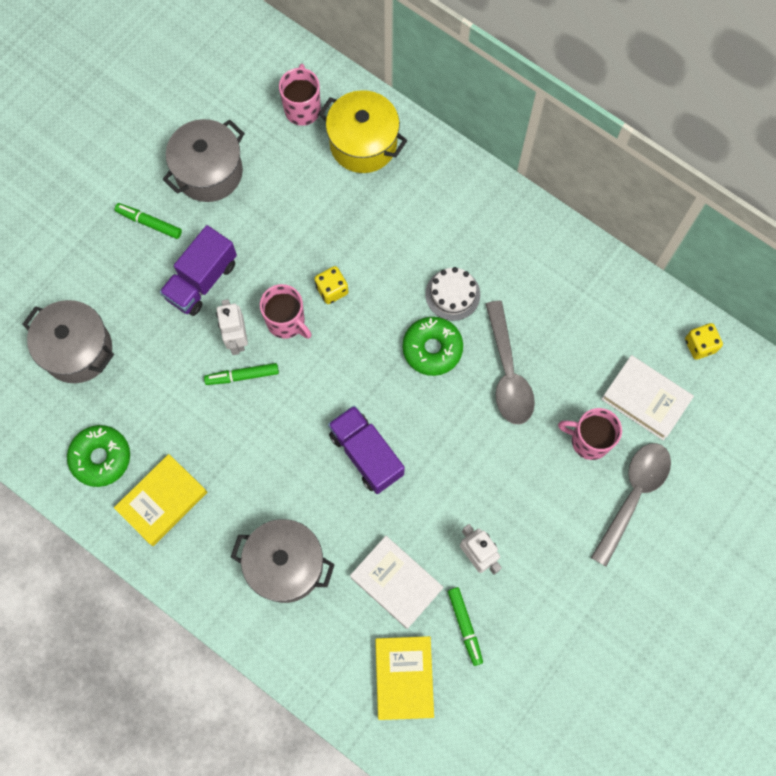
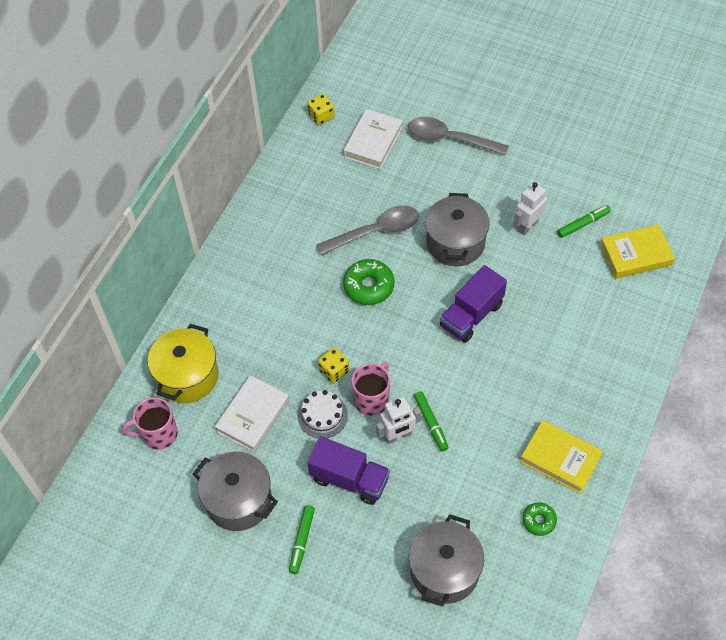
camera: 100 degrees left, 15 degrees down
(101, 458) = (539, 521): green donut -> green donut, size x0.60
(285, 565) = (581, 352): grey pot -> grey pot (455, 243)
(396, 583) = (567, 274): white book -> white book (253, 416)
(452, 294) = (317, 281): white cake -> white cake (322, 415)
(589, 440) = (415, 171): pink mug -> none

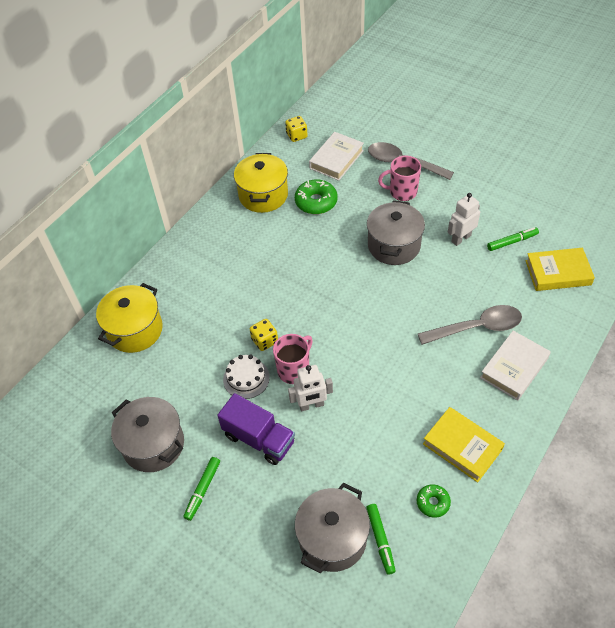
camera: 10 degrees right, 5 degrees down
(158, 434) = (97, 376): pink mug -> pink mug (402, 192)
(253, 416) = (184, 371): white book -> white book (514, 368)
(297, 197) = (263, 195): none -> yellow pot
(368, 286) = (310, 273): green donut -> green donut (316, 202)
(375, 231) = (325, 229): grey spoon -> grey spoon (476, 327)
(431, 423) = (344, 397): green marker -> green marker (380, 540)
(471, 315) = (398, 307): purple truck -> none

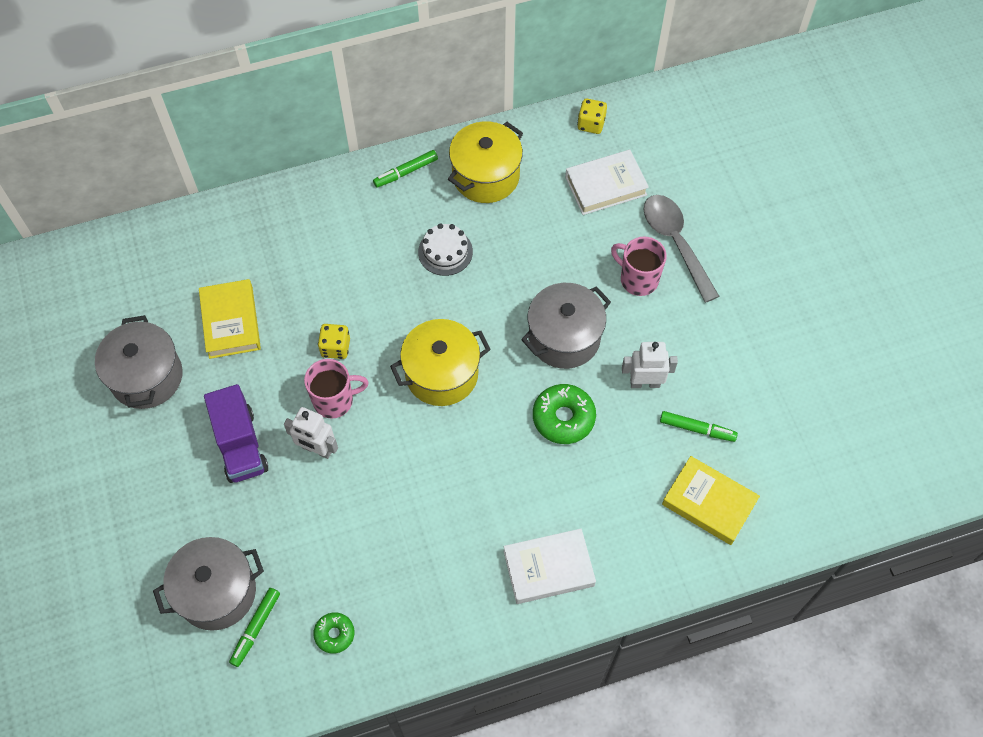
camera: 35 degrees right, 10 degrees up
(135, 330) = (228, 243): yellow pot -> yellow pot (441, 374)
(203, 490) = (150, 455): green marker -> green marker (406, 172)
(246, 378) = (283, 374): white cake -> white cake (445, 252)
(316, 202) = (533, 224): green donut -> green donut (563, 418)
(462, 446) = (415, 605): yellow book -> yellow book (231, 322)
(476, 327) = (556, 496): grey spoon -> none

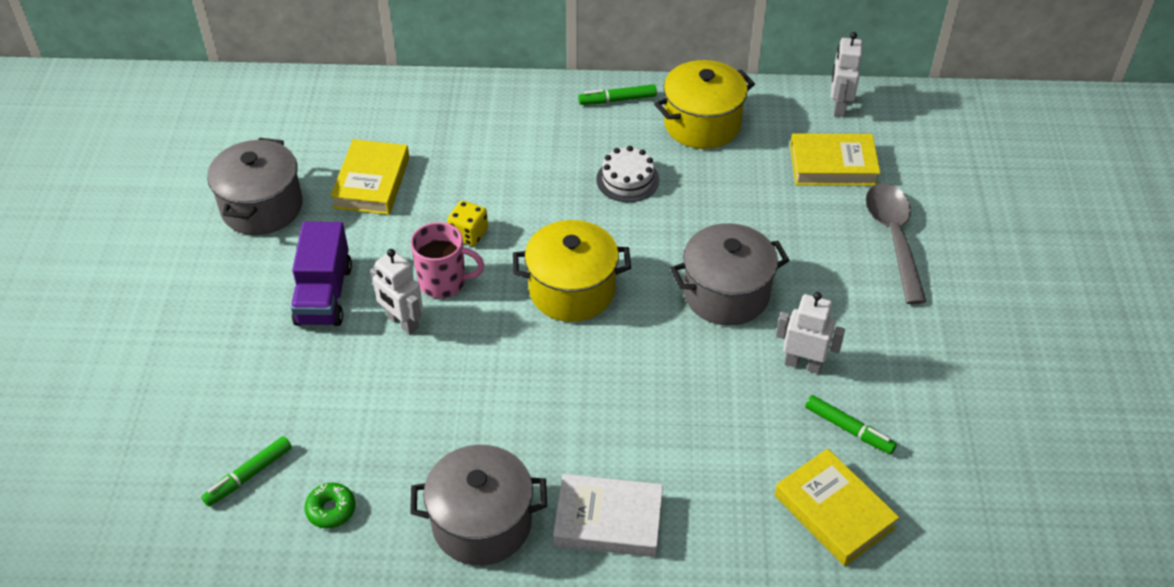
camera: 20 degrees right, 15 degrees down
(217, 592) = (226, 426): grey pot -> grey pot (482, 523)
(563, 418) = (692, 371): green donut -> none
(591, 124) = (839, 106): yellow dice -> white robot
(605, 186) = (833, 165): white book -> yellow book
(638, 279) = (835, 261): pink mug -> none

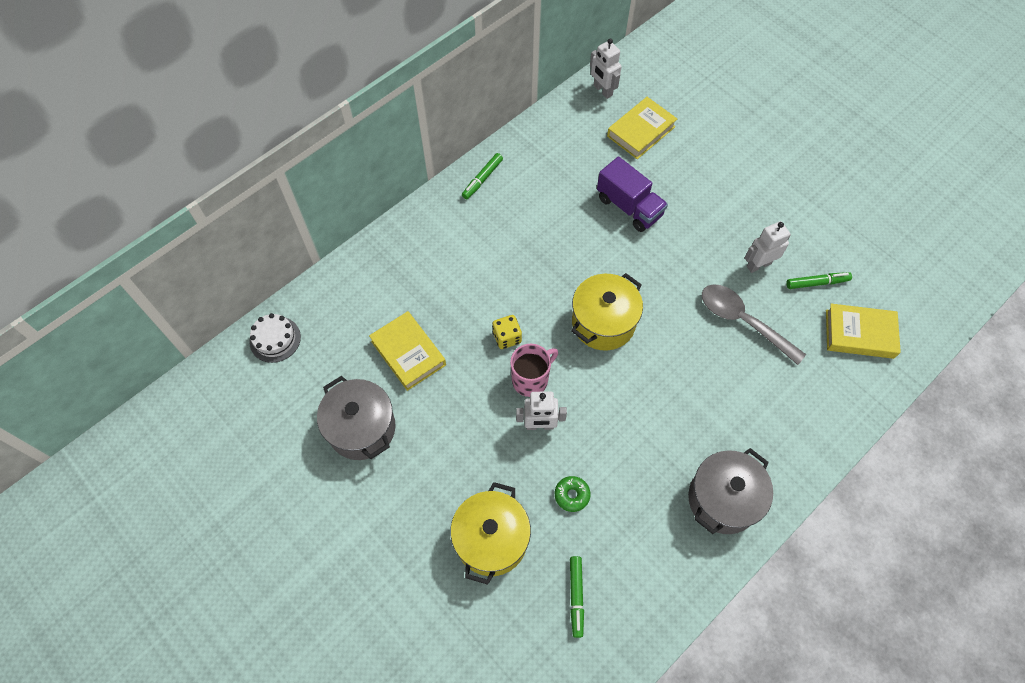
camera: 45 degrees left, 15 degrees up
(324, 295) = (474, 450): purple truck -> purple truck (629, 207)
(331, 510) = (643, 570): green donut -> green donut (572, 495)
(608, 520) = (775, 437): white book -> none
(627, 179) = (549, 227): white cake -> white cake (275, 339)
(702, 124) = (546, 158): yellow pot -> yellow pot (491, 540)
(726, 294) = (679, 256): grey pot -> none
(893, 238) = (717, 153): grey spoon -> grey spoon (743, 321)

